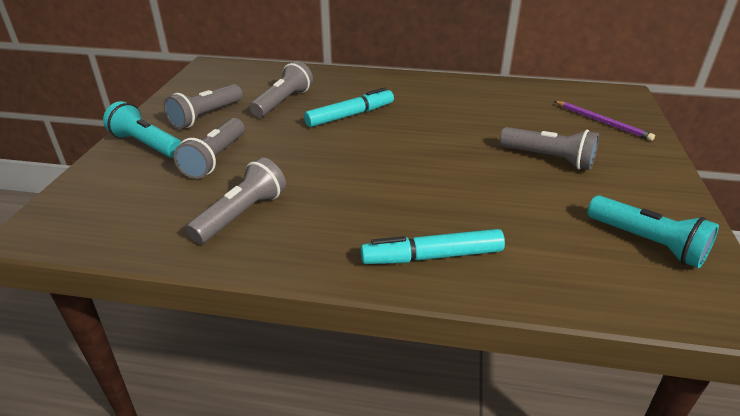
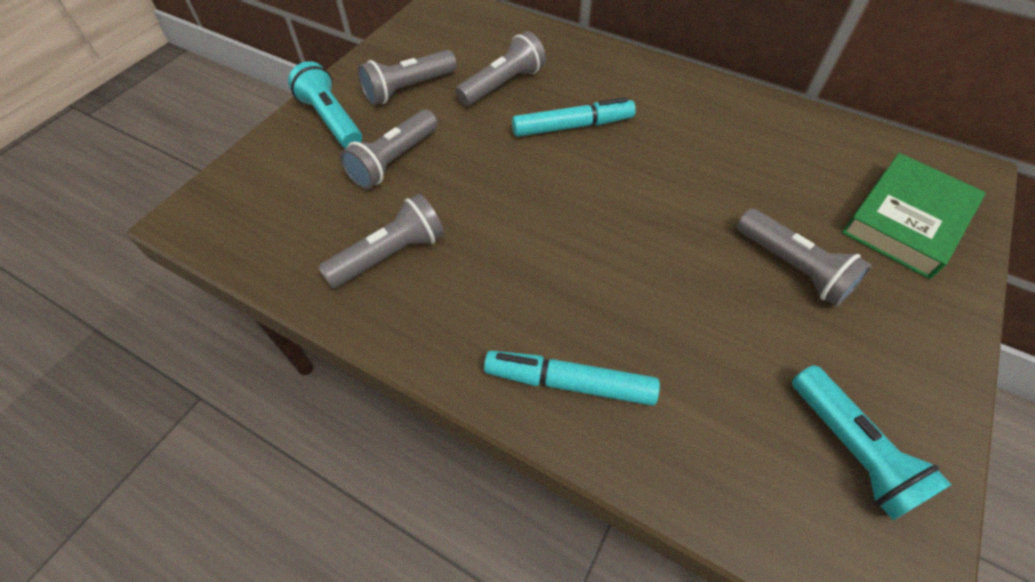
camera: 20 degrees right, 20 degrees up
(602, 122) = (906, 221): purple pencil -> green book

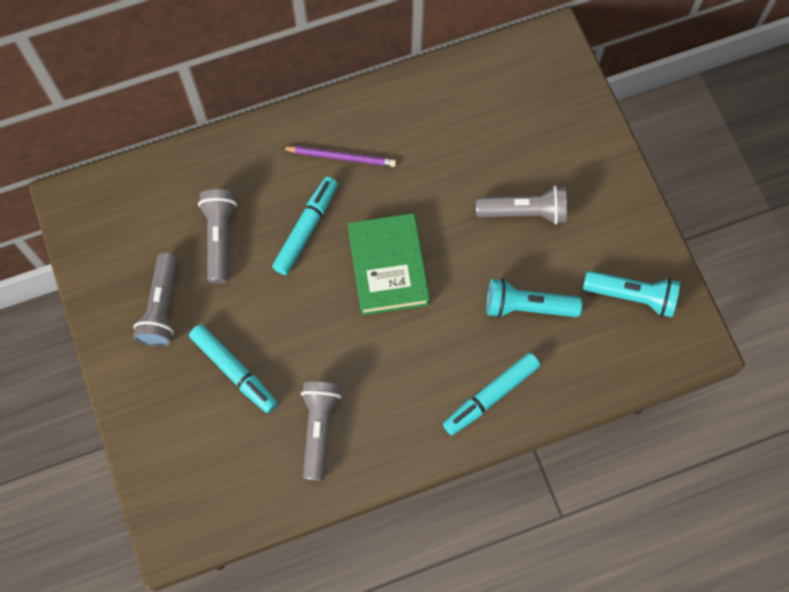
camera: 50 degrees left, 15 degrees up
(331, 120) = (148, 385): turquoise flashlight -> turquoise flashlight (527, 307)
(394, 161) = (234, 371): grey flashlight -> turquoise marker
(660, 108) = (341, 157): none -> purple pencil
(906, 221) = (549, 117): green book -> green book (388, 267)

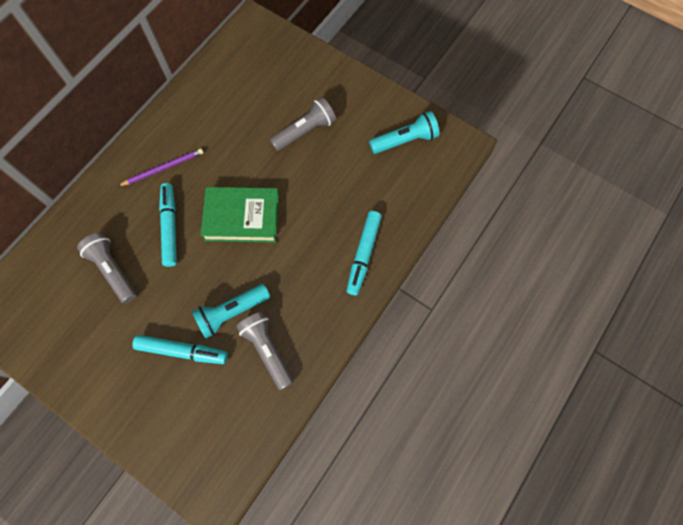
camera: 35 degrees left, 0 degrees up
(162, 308) = (102, 342): grey flashlight -> none
(388, 267) = (242, 217): green book -> green book turned 45 degrees counterclockwise
(527, 307) = (347, 186): turquoise flashlight -> turquoise flashlight (231, 313)

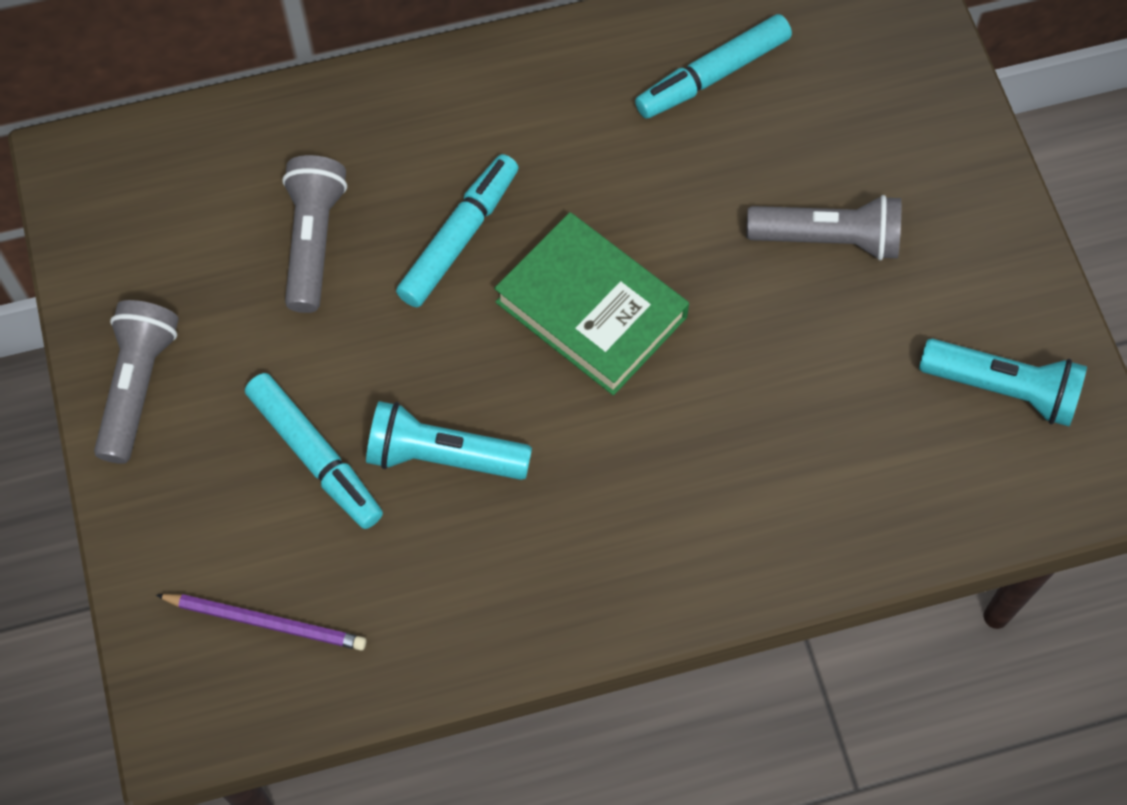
camera: 40 degrees right, 5 degrees down
(163, 168) = (528, 129): purple pencil -> purple pencil (266, 622)
(267, 350) = (449, 564): grey flashlight -> grey flashlight (137, 386)
(363, 254) = (748, 534): turquoise marker -> turquoise marker (712, 75)

